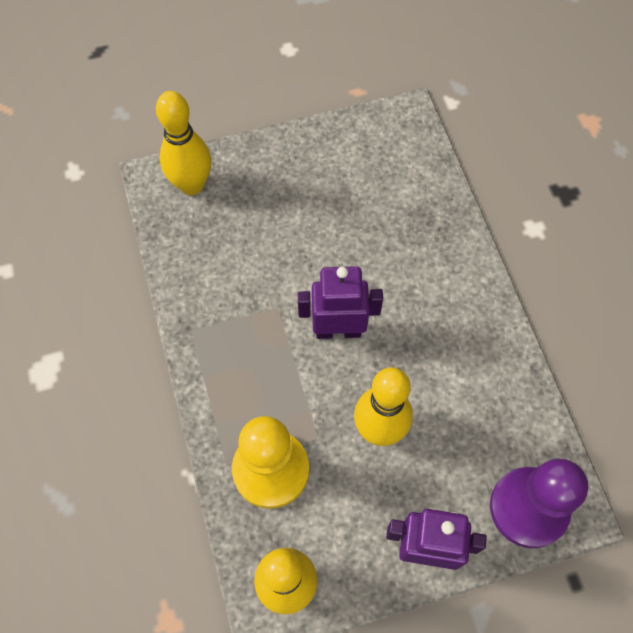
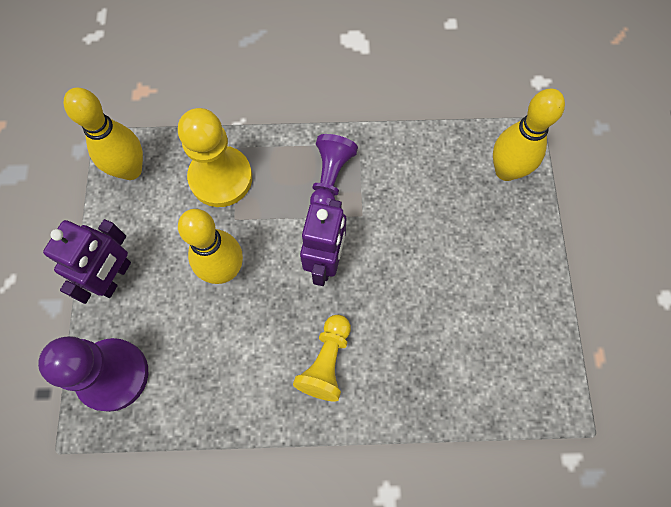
camera: 105 degrees right, 5 degrees up
(242, 349) = (330, 178): none -> purple pawn
(440, 303) = (326, 362): none -> yellow pawn

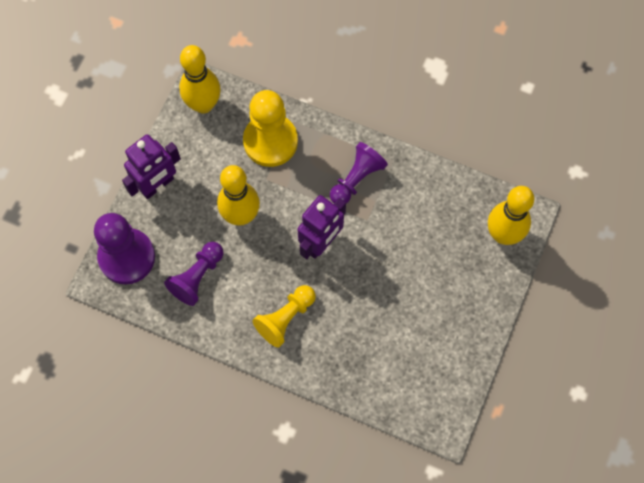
camera: 25 degrees right, 0 degrees up
(205, 361) = (197, 277): none -> purple pawn

